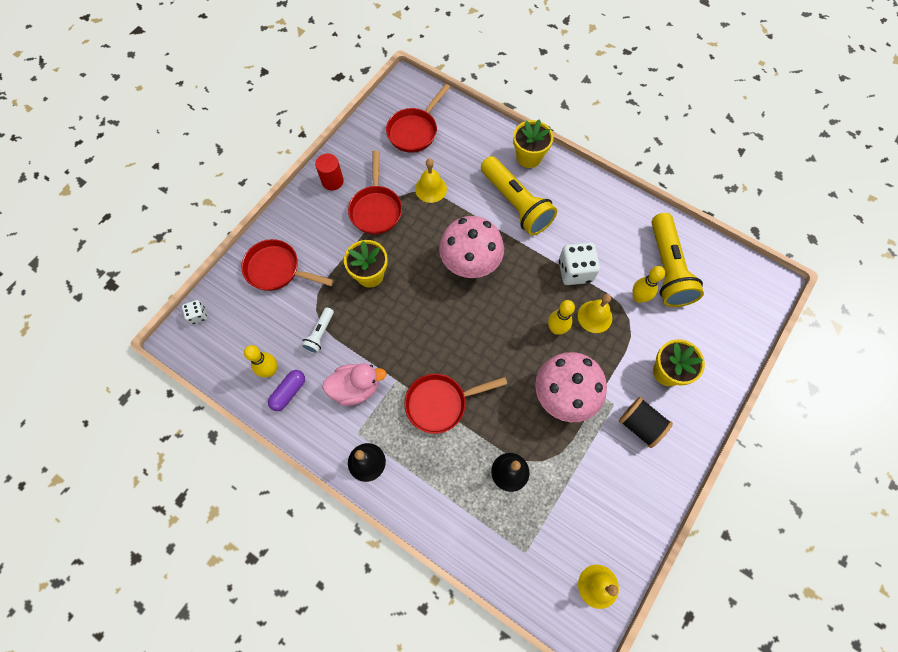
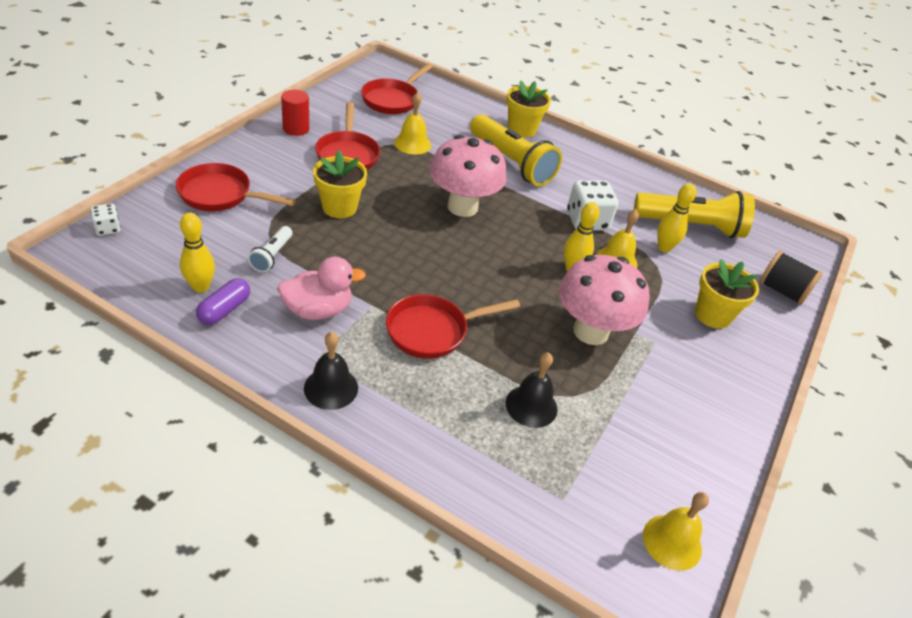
camera: 10 degrees left, 25 degrees down
(640, 425) = (691, 364): black spool -> black spool (782, 291)
(667, 269) = (691, 226): yellow flashlight -> yellow flashlight turned 75 degrees counterclockwise

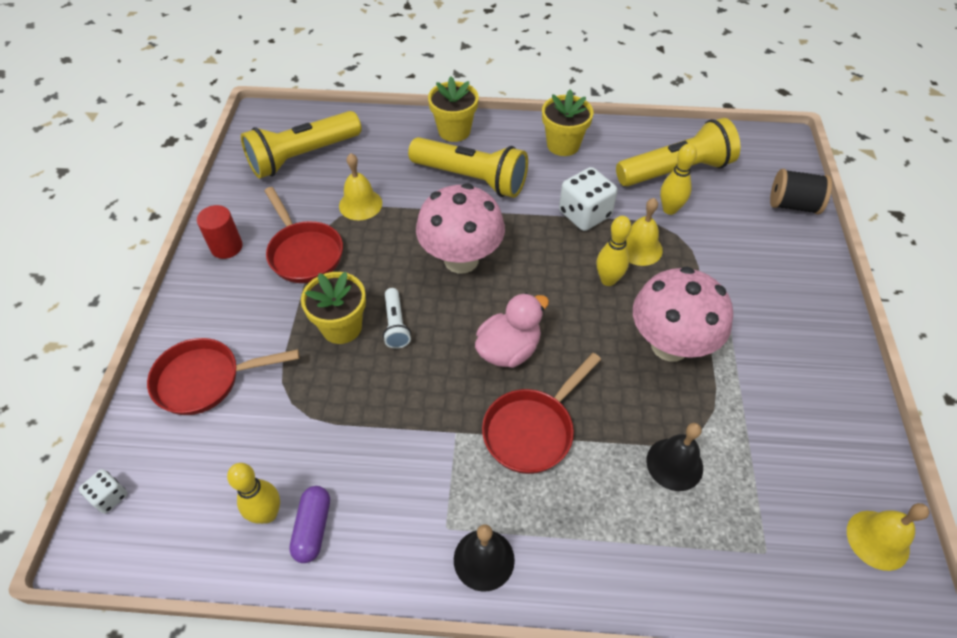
camera: 20 degrees left, 10 degrees up
(272, 256) = (315, 429): white flashlight -> white flashlight (395, 325)
(318, 310) = (407, 471): pink duck -> pink duck (508, 350)
(393, 99) = (303, 156): red pan -> yellow flashlight
(712, 315) = (756, 265): yellow flower pot -> yellow flower pot (563, 145)

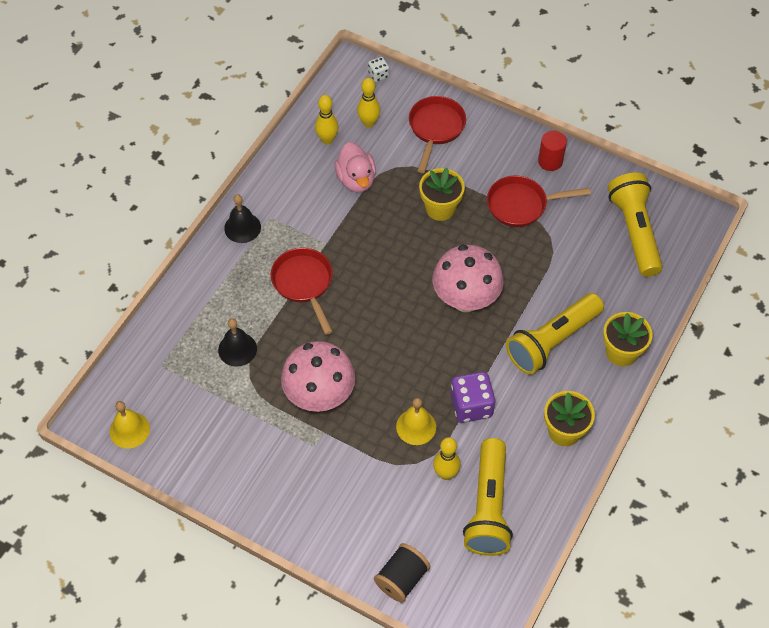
camera: 115 degrees right, 5 degrees up
(313, 528) = (306, 157): purple capsule -> none
(360, 204) = (557, 254): yellow bell -> none
(395, 325) = (426, 239): white flashlight -> none
(508, 350) = (370, 296): pink duck -> pink duck (356, 179)
(584, 214) = (471, 406): white dice -> purple dice
(608, 280) = (396, 387): yellow bowling pin -> yellow bowling pin (369, 123)

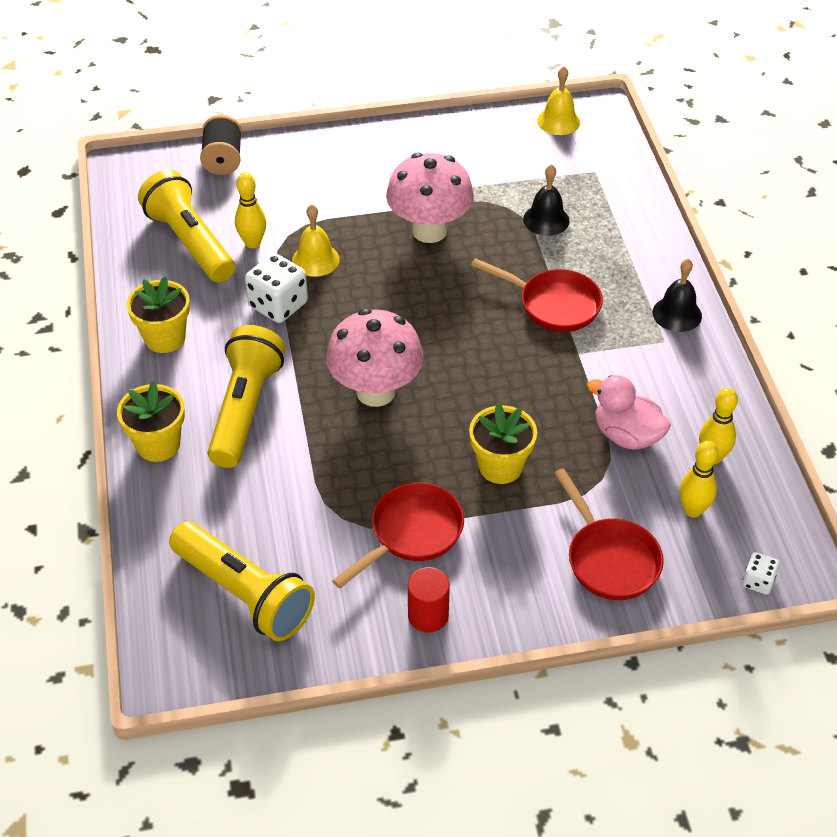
camera: 140 degrees right, 10 degrees down
(471, 406) = (278, 305): purple dice -> white dice

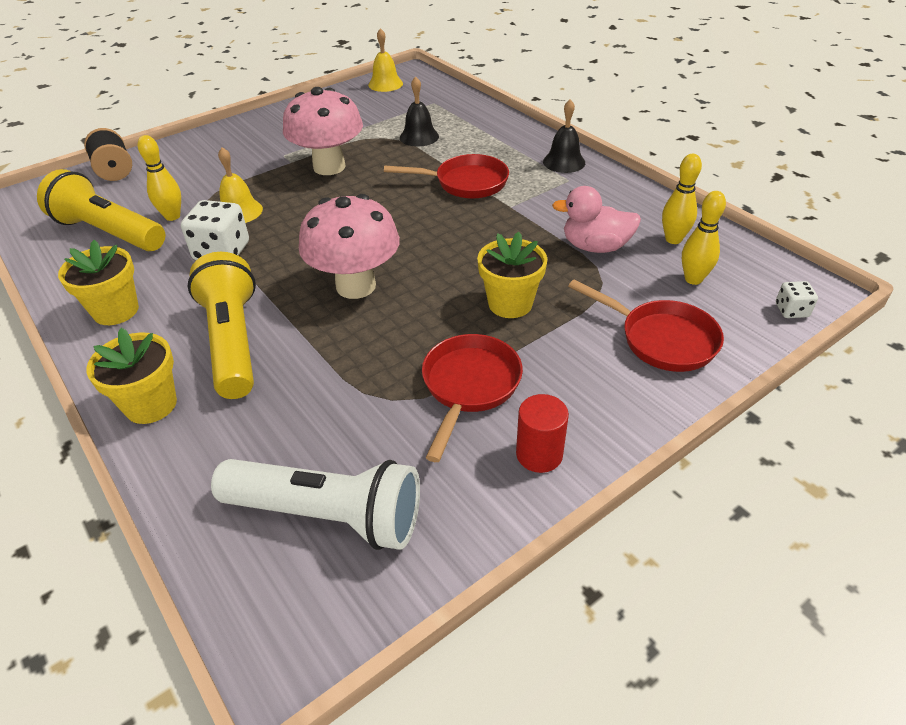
camera: 25 degrees left, 5 degrees down
(244, 594) = (327, 515): yellow flashlight -> white flashlight

